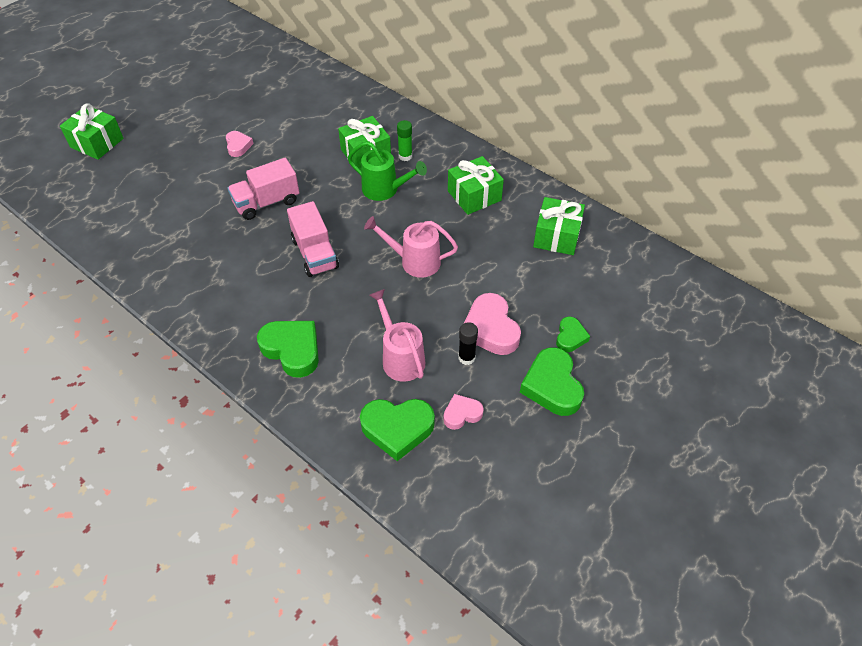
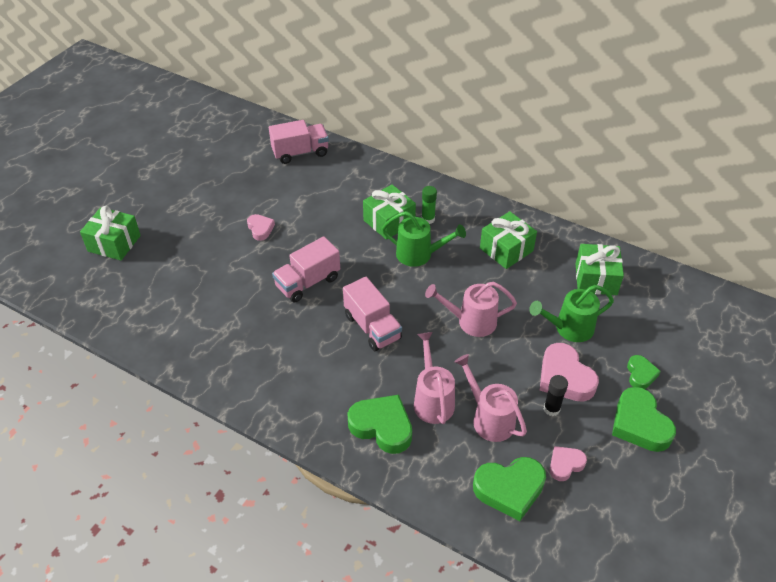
camera: 10 degrees left, 5 degrees down
(301, 77) = (300, 153): none -> pink truck
(350, 331) = (432, 399): none -> pink watering can
(511, 281) = (568, 328): none -> green watering can

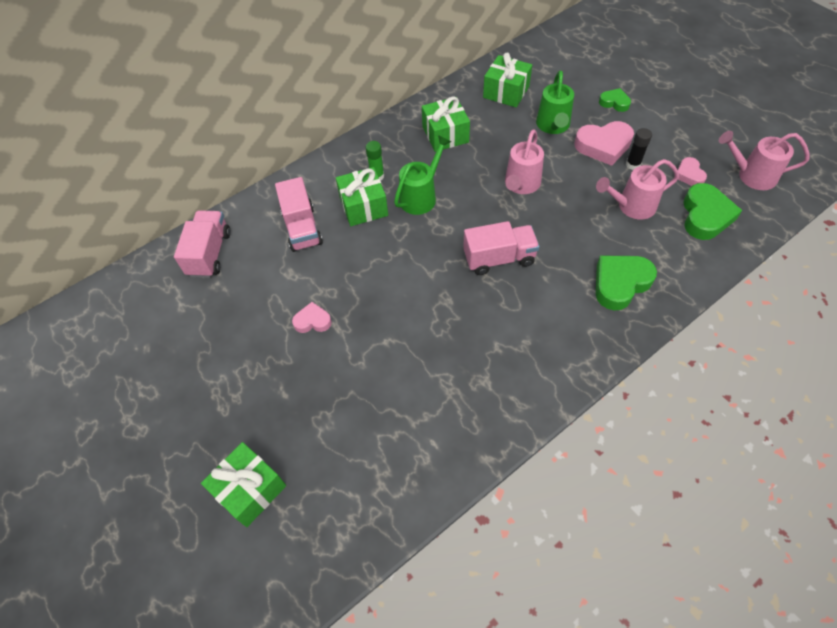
camera: 65 degrees left, 10 degrees up
(308, 282) = (416, 296): pink truck -> pink truck (302, 228)
(432, 399) = (600, 238): pink watering can -> pink watering can (751, 175)
(639, 424) = (661, 120): green heart -> none

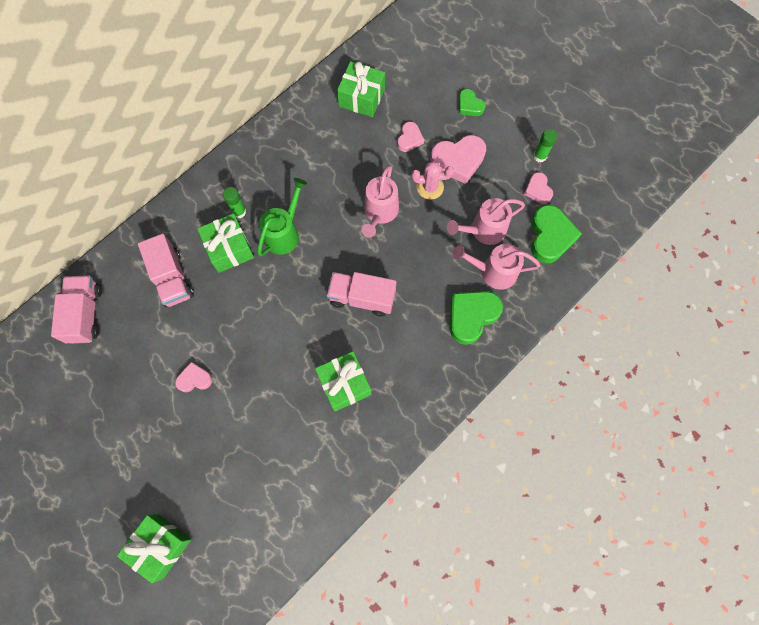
camera: 10 degrees left, 15 degrees up
(445, 134) = (303, 156): green gift -> green gift (344, 384)
(499, 258) = (362, 298): pink truck -> pink truck turned 150 degrees counterclockwise
(553, 126) = (409, 139): green watering can -> pink heart
(574, 166) = (430, 187): none -> pink cactus
(614, 102) = (469, 105): green heart -> green heart turned 150 degrees counterclockwise
(633, 164) = (486, 181): black glue stick -> none
(689, 146) = (540, 156): none -> green glue stick
(751, 175) = (594, 187): pink watering can -> pink watering can (493, 272)

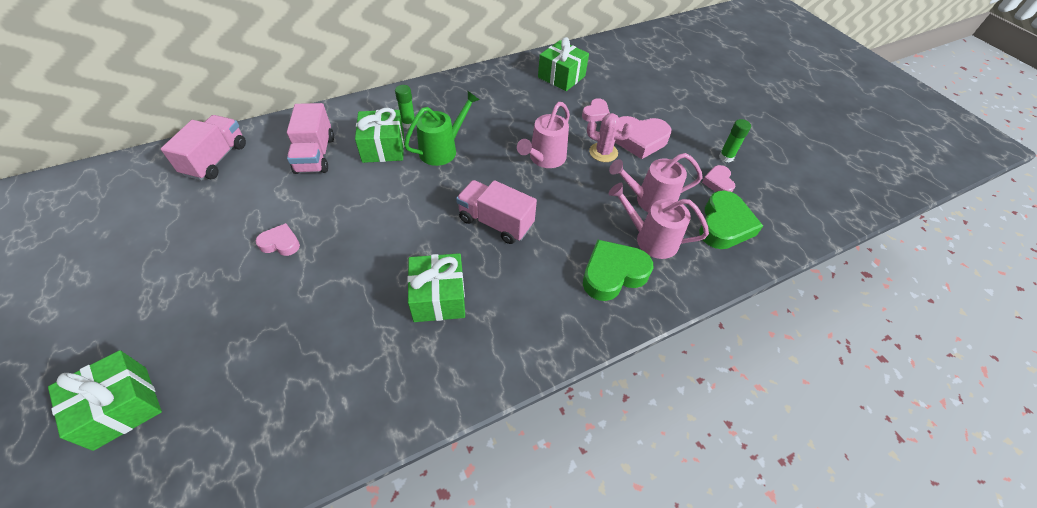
camera: 15 degrees right, 20 degrees down
(469, 105) = (662, 105): green heart -> none

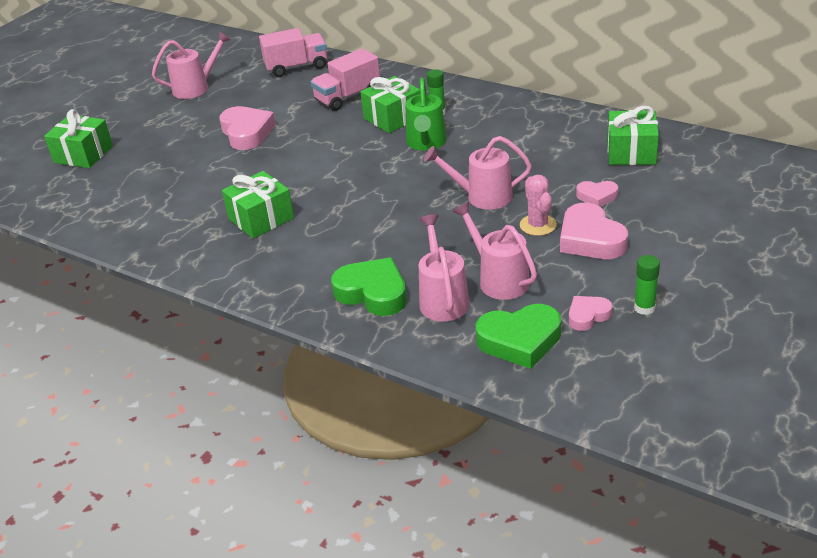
camera: 65 degrees right, 15 degrees down
(135, 243) = (196, 87): none -> pink watering can
(280, 243) = (247, 133): pink heart -> pink heart, size x1.77
(443, 149) = (426, 143): green watering can -> green watering can turned 75 degrees clockwise
(495, 222) = (367, 208): pink truck -> none

